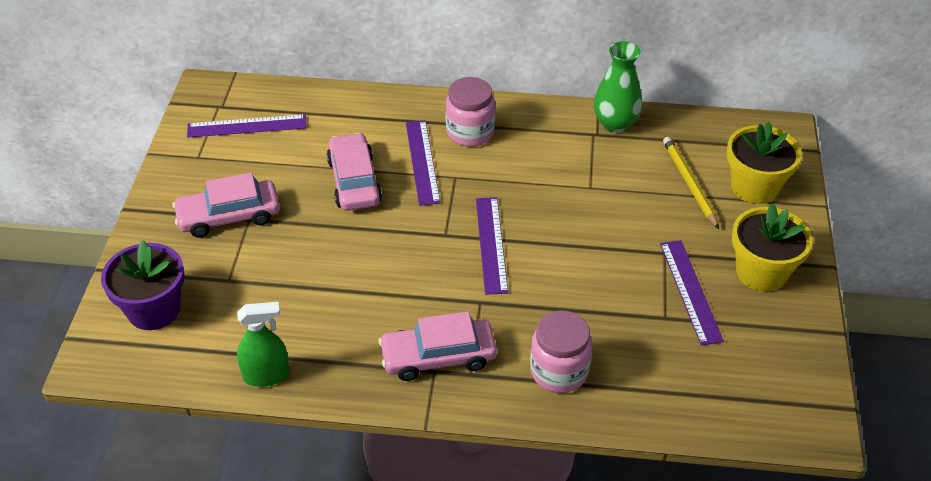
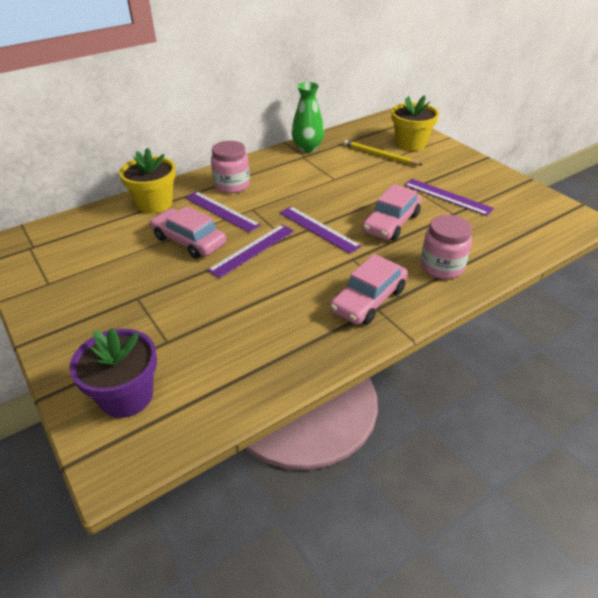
camera: 40 degrees left, 5 degrees down
(229, 216) = (118, 304): pink car -> pink car (391, 223)
(247, 126) = (68, 248): purple ruler -> purple ruler (252, 250)
(266, 375) = (272, 381): green spray bottle -> none
(761, 272) = (465, 173): yellow flower pot -> yellow flower pot (154, 203)

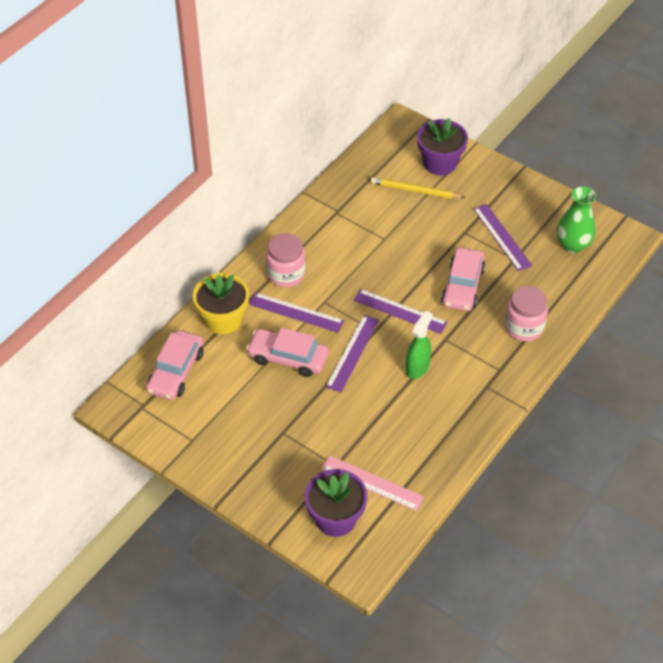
camera: 20 degrees left, 10 degrees up
(194, 369) = (372, 483): none -> pink ruler
(307, 148) = (335, 197): green vase -> green vase (573, 245)
(310, 275) = (417, 367): none -> green spray bottle
(368, 300) = (476, 379): pink car -> pink car (176, 371)
(410, 143) = (440, 163): yellow flower pot -> purple flower pot
(447, 196) = (502, 237): purple ruler -> purple ruler turned 45 degrees clockwise

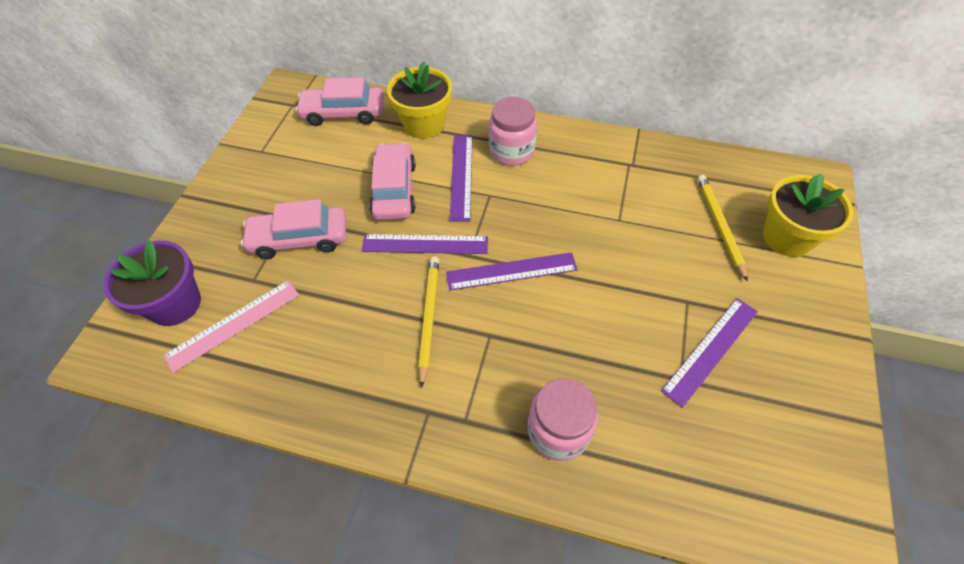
camera: 70 degrees right, 5 degrees up
(372, 483) = (233, 324): pink ruler -> pink ruler turned 45 degrees clockwise
(400, 311) = (511, 271): purple ruler -> purple ruler turned 75 degrees clockwise
(417, 367) = (429, 317): green spray bottle -> yellow pencil
(440, 163) = (787, 237): purple flower pot -> yellow flower pot
(462, 286) = (591, 328): pink car -> pink car (299, 239)
(573, 245) = (763, 457): green vase -> none

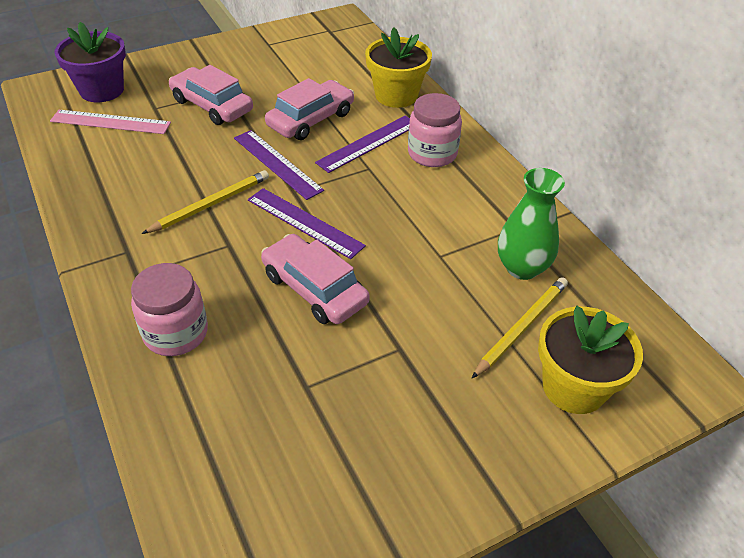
camera: 45 degrees right, 10 degrees down
(343, 113) = (353, 55): pink car -> pink car (314, 289)
(668, 187) = (522, 268): none -> green vase
(711, 350) = (361, 393): purple ruler -> none

